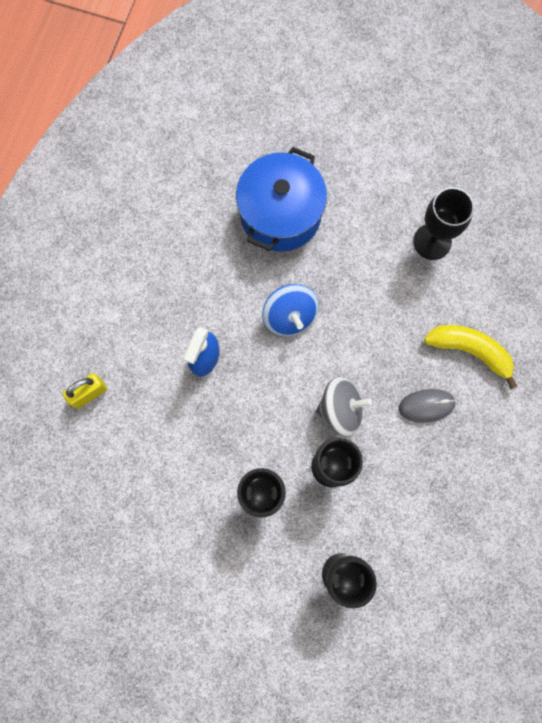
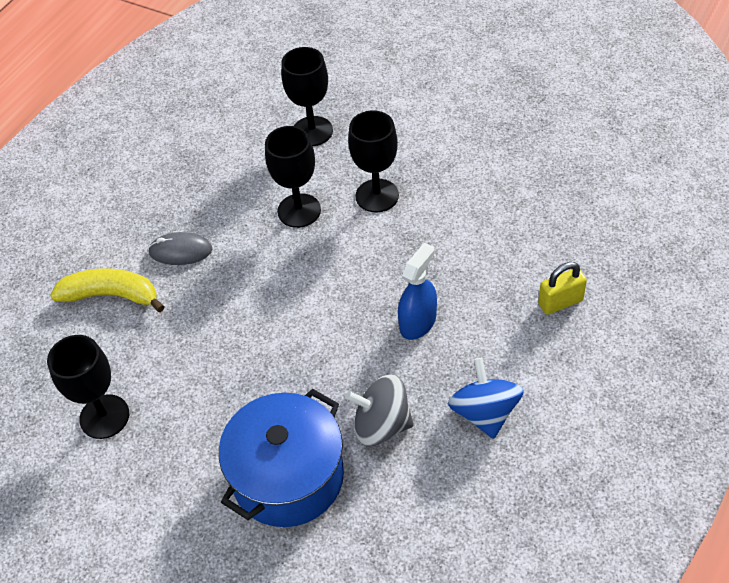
camera: 165 degrees left, 25 degrees down
(289, 316) = (307, 354): blue spinning top -> blue spinning top (484, 413)
(340, 410) = (274, 257): grey spinning top -> grey spinning top (381, 425)
(470, 351) = (111, 295): yellow banana -> yellow banana turned 150 degrees clockwise

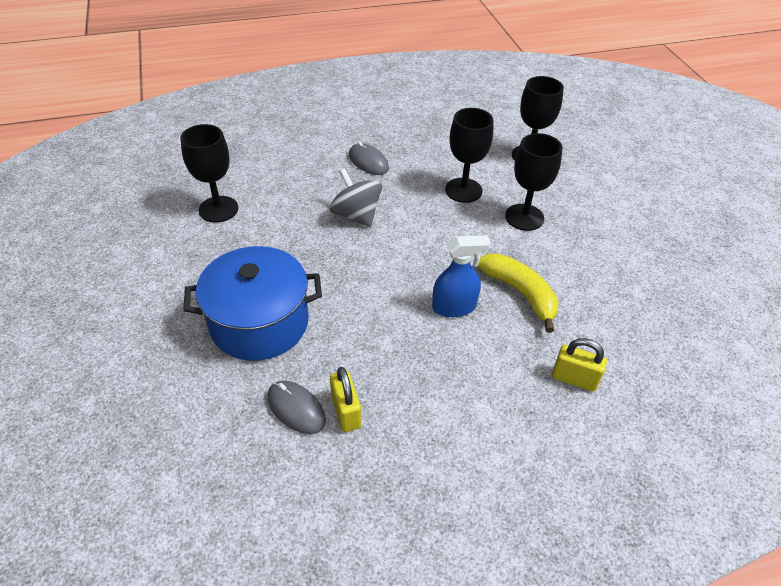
camera: 40 degrees right, 5 degrees down
(111, 295) = (304, 156): yellow banana -> yellow banana (520, 293)
(381, 425) = (350, 345): grey spinning top -> grey spinning top (356, 215)
(407, 510) = (296, 408): none -> grey mouse
(444, 476) = (346, 412): none -> yellow padlock
(484, 413) = (425, 399): blue spinning top -> none

